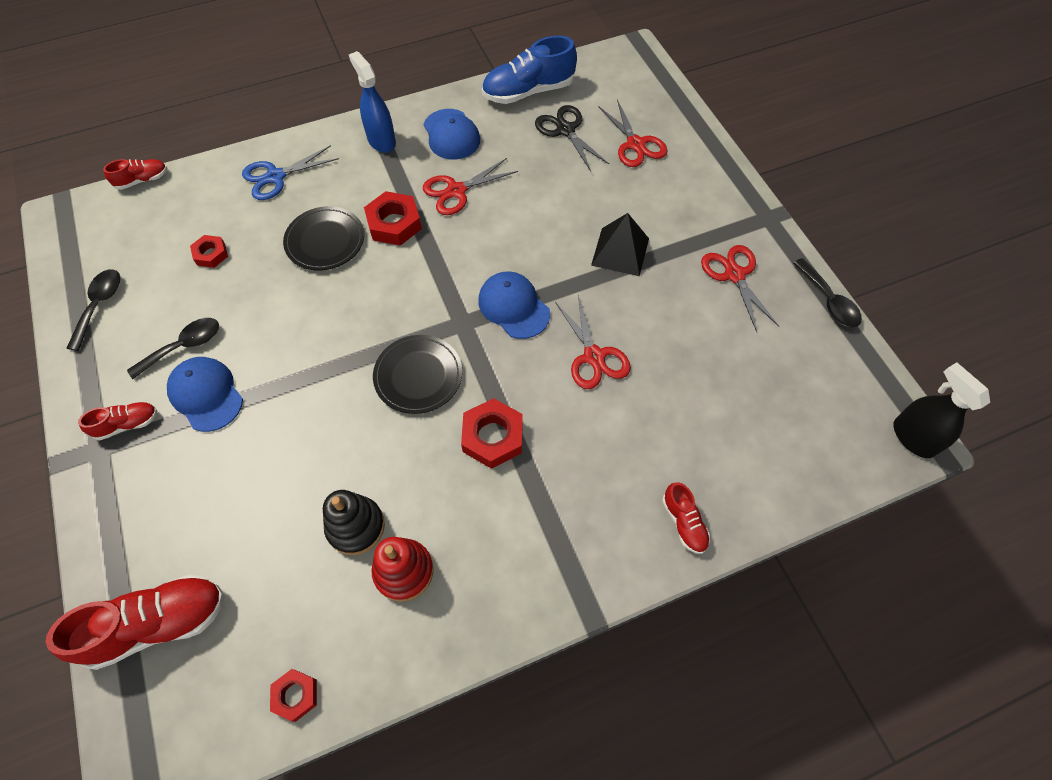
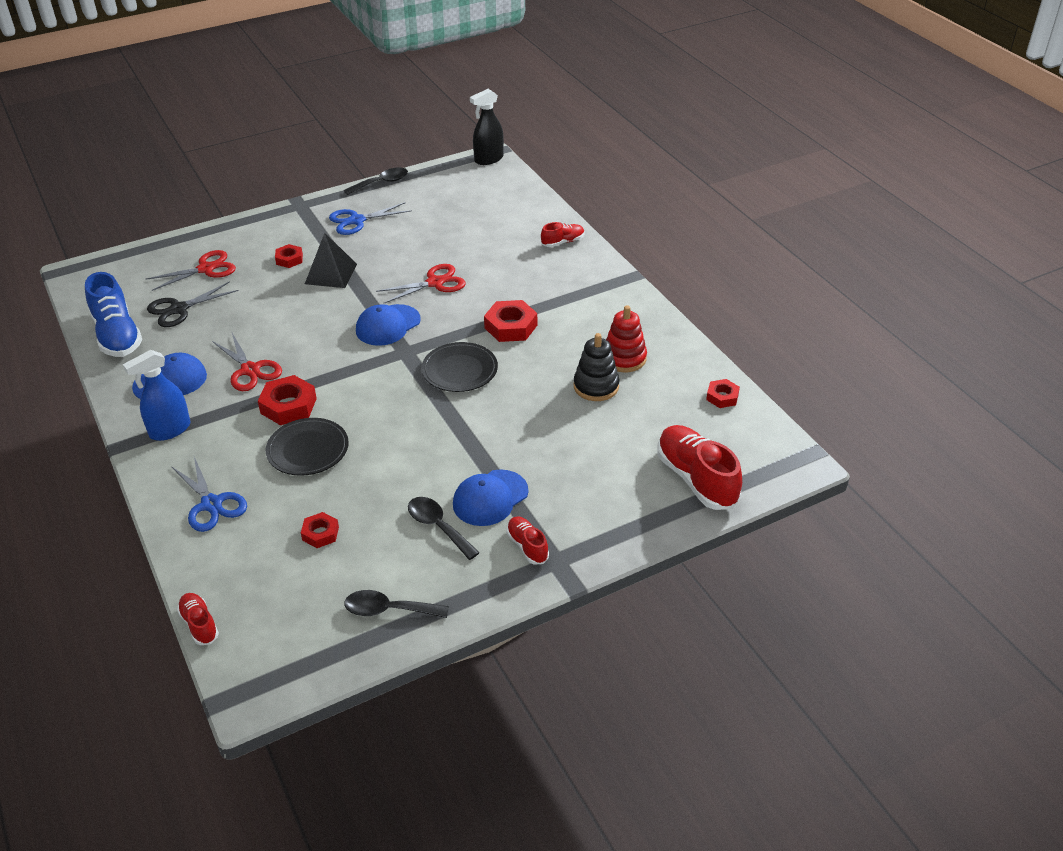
camera: 95 degrees left, 20 degrees down
(651, 213) = (289, 259): none -> red nut
(734, 275) = (357, 220): red scissors -> blue scissors

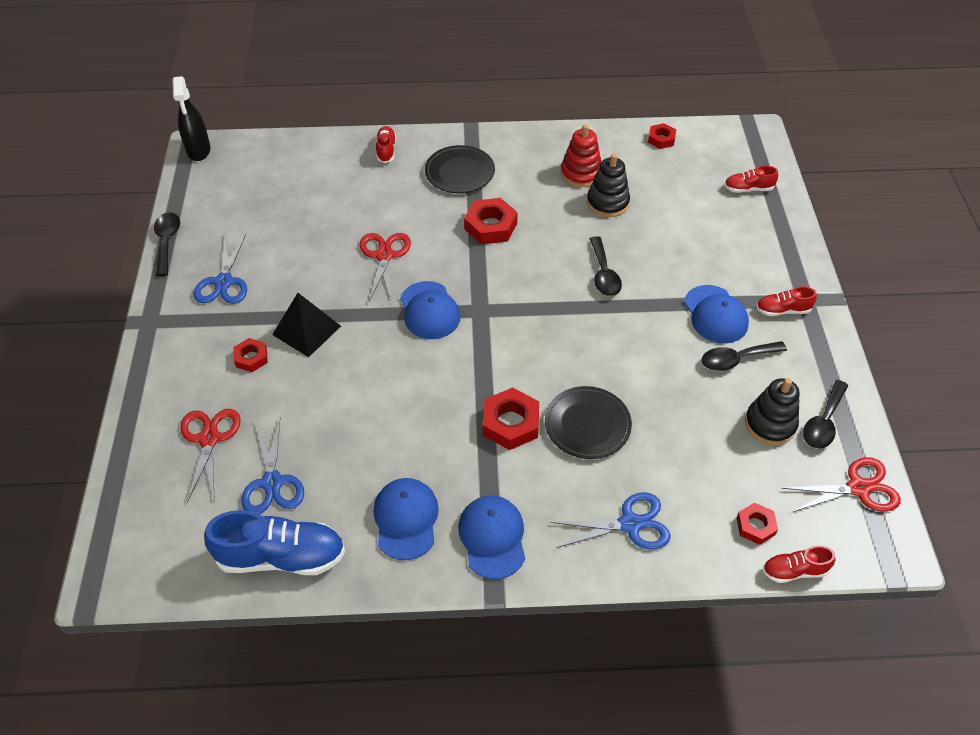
camera: 65 degrees left, 10 degrees up
(170, 430) = (492, 537): blue spray bottle -> blue cap
(179, 309) = (272, 483): black scissors -> blue scissors
(250, 370) = (431, 441): red scissors -> red scissors (858, 488)
(320, 533) = (710, 445): red nut -> red nut (755, 526)
(367, 570) = (770, 424): none -> black stacking toy
(459, 370) = (533, 280): black plate -> black plate (459, 172)
(496, 410) = (603, 274): none -> black spoon
(696, 479) = (748, 189): red shoe -> red shoe, size x0.52

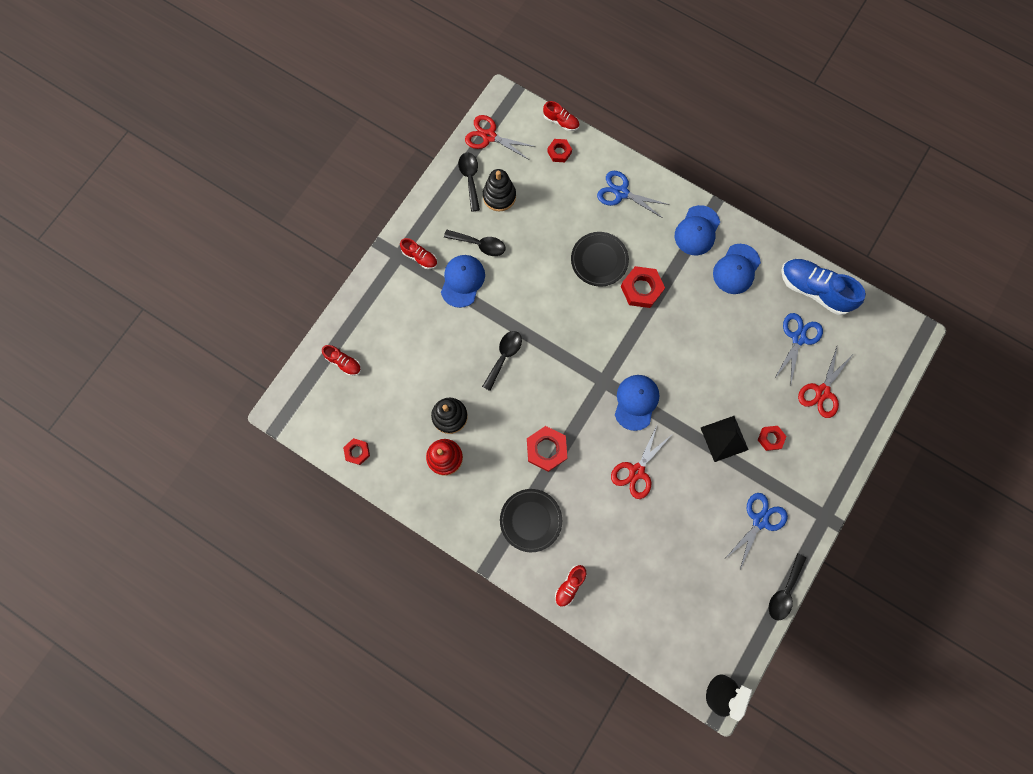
camera: 145 degrees left, 25 degrees up
(823, 422) = (470, 178): black spoon -> black spoon turned 75 degrees counterclockwise

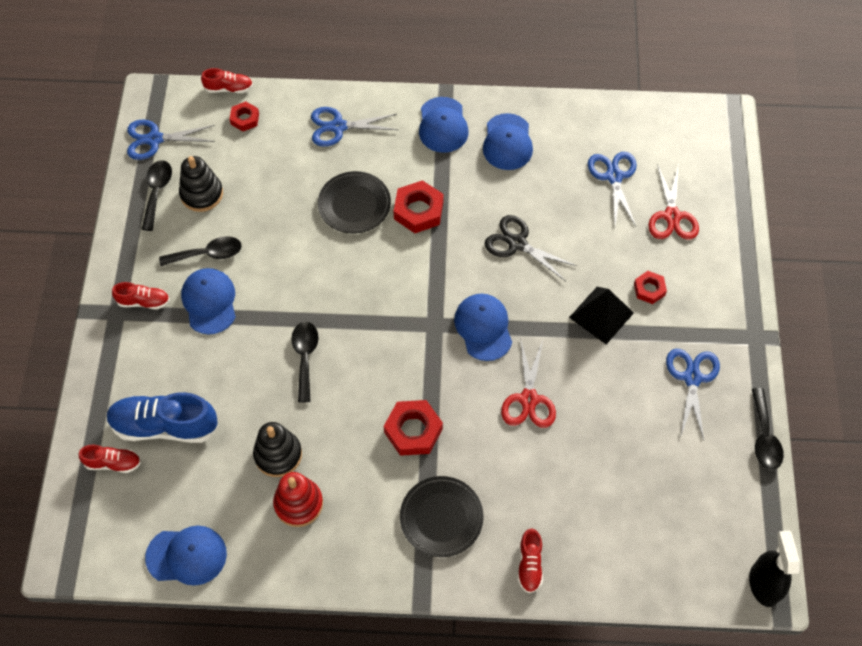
camera: 30 degrees left, 15 degrees down
(357, 452) = (186, 555): red nut -> blue cap
(470, 178) = (157, 192): black spoon -> black spoon turned 45 degrees clockwise
(489, 136) = (154, 139): red scissors -> blue scissors
(697, 352) = (517, 243): none -> black scissors
(813, 290) = (599, 123): blue shoe -> blue shoe (164, 426)

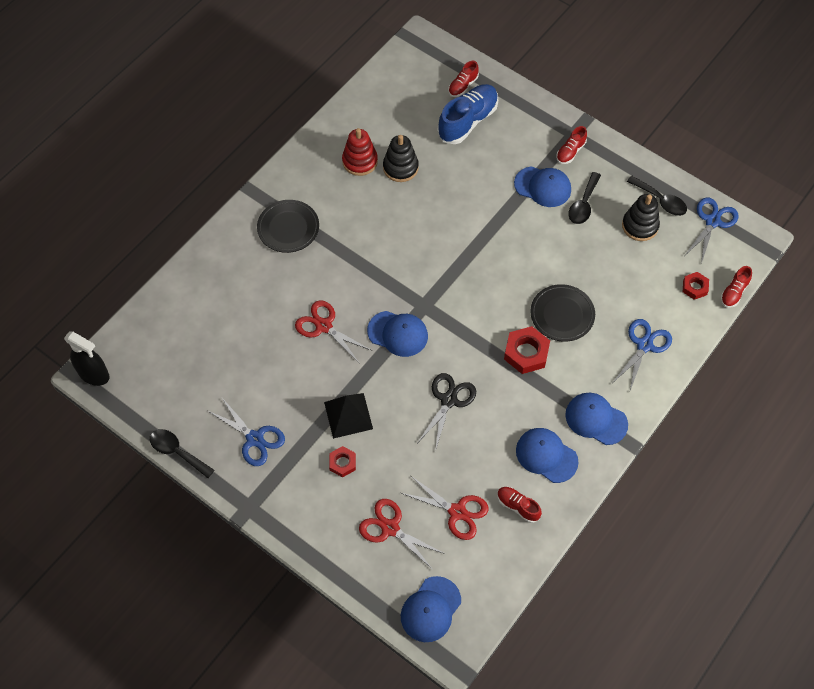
camera: 125 degrees right, 0 degrees up
(186, 555) = (374, 93): blue cap -> blue cap (430, 609)
(305, 357) = (458, 217): black spoon -> none
(413, 430) = (357, 247): red nut -> none
(517, 243) = (449, 400): black scissors -> black scissors turned 45 degrees counterclockwise
(529, 564) = (220, 255): red shoe -> red shoe (517, 506)
(614, 177) = (457, 512): blue scissors -> red scissors

